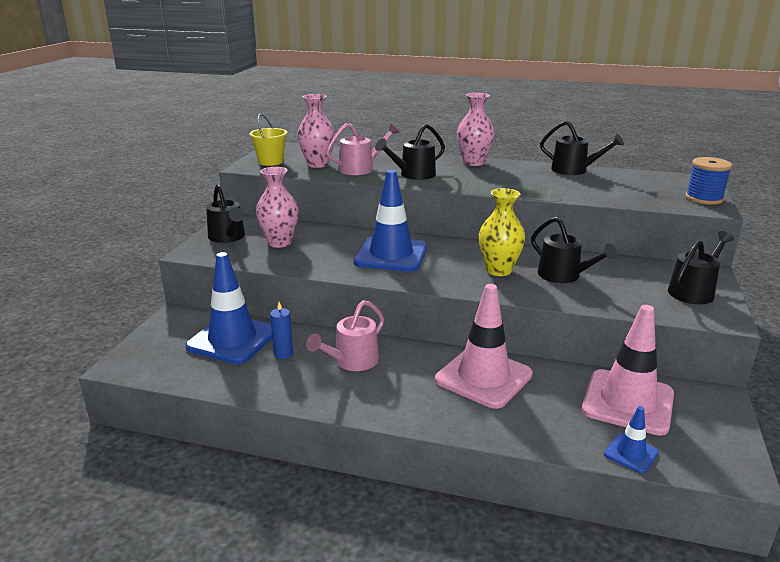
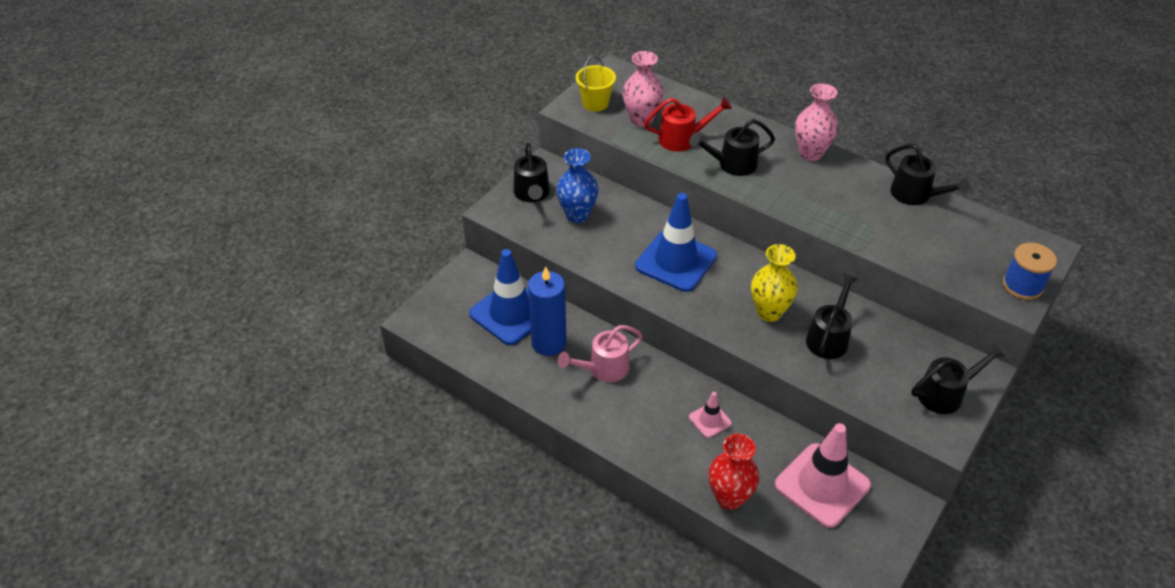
camera: 20 degrees right, 20 degrees up
(279, 242) = (577, 214): pink vase -> blue vase
(283, 354) = (549, 343): blue candle -> blue candle, size x2.01
(361, 168) = (683, 139): pink watering can -> red watering can
(483, 377) = (710, 420): pink traffic cone -> pink traffic cone, size x0.47
(546, 435) = (729, 497): none -> red vase
(564, 276) = (829, 337): black watering can -> black watering can turned 135 degrees counterclockwise
(631, 453) = (788, 536): blue traffic cone -> none

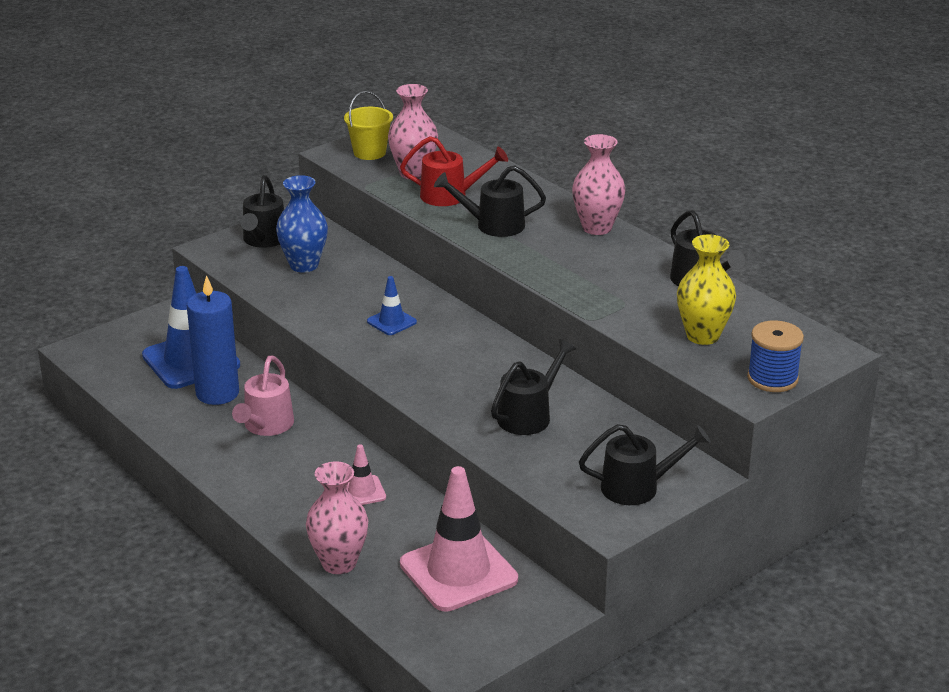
camera: 15 degrees right, 15 degrees down
(603, 369) = (266, 426): pink watering can -> pink watering can turned 60 degrees counterclockwise
(676, 261) = (391, 322): blue traffic cone -> blue traffic cone, size x0.47
(729, 497) = (339, 563): red vase -> pink vase
(769, 312) = (472, 382): yellow vase -> yellow vase (702, 336)

